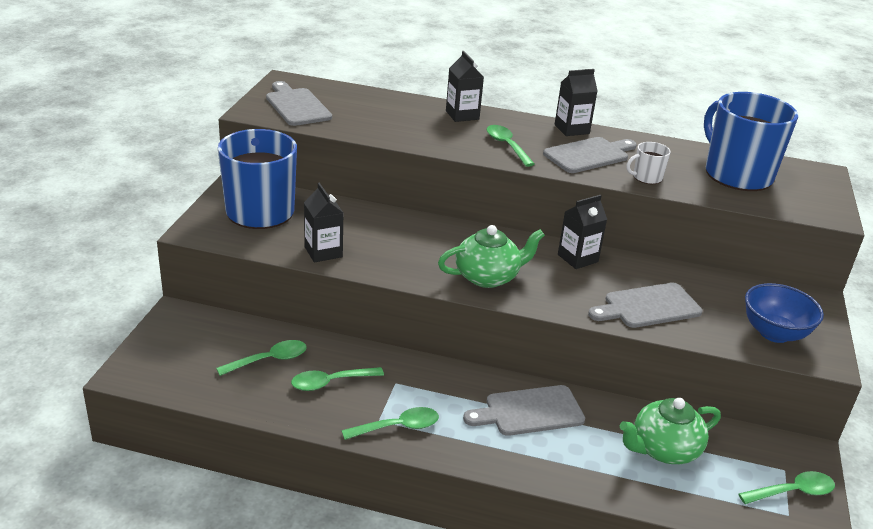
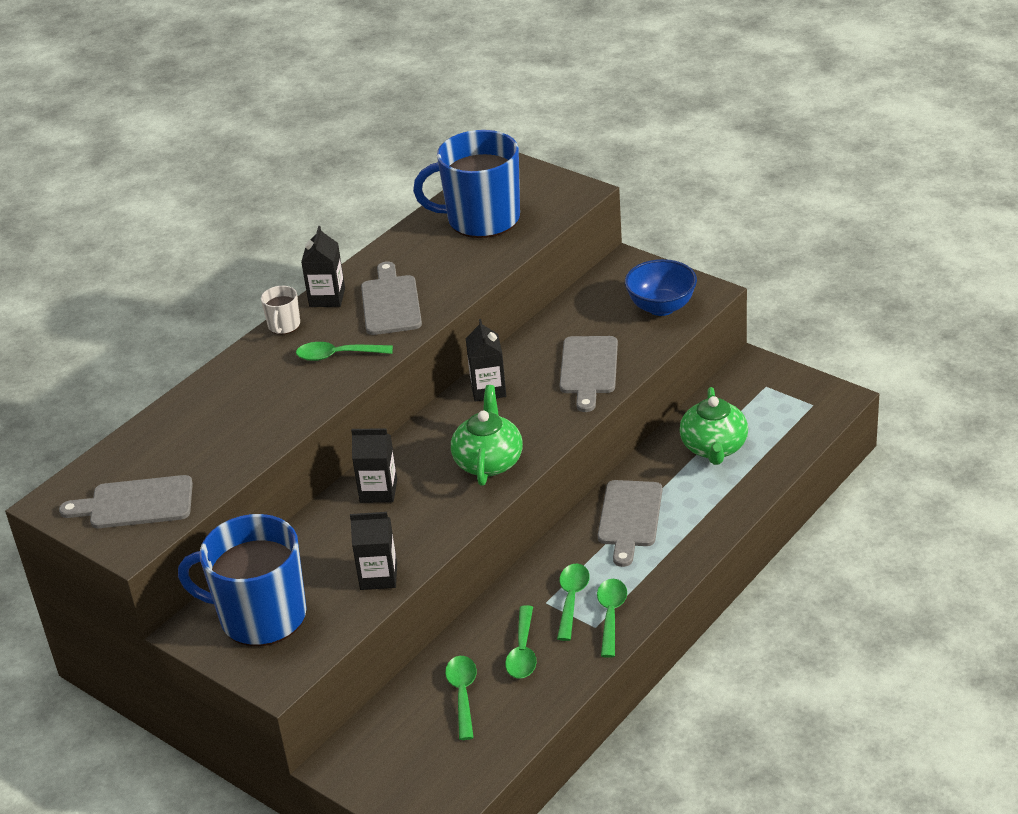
camera: 60 degrees left, 5 degrees up
(462, 115) = (244, 370): black carton -> black carton (378, 491)
(646, 177) = (457, 279): white mug -> white mug (284, 325)
(792, 492) = (791, 392): green spoon -> green spoon (571, 599)

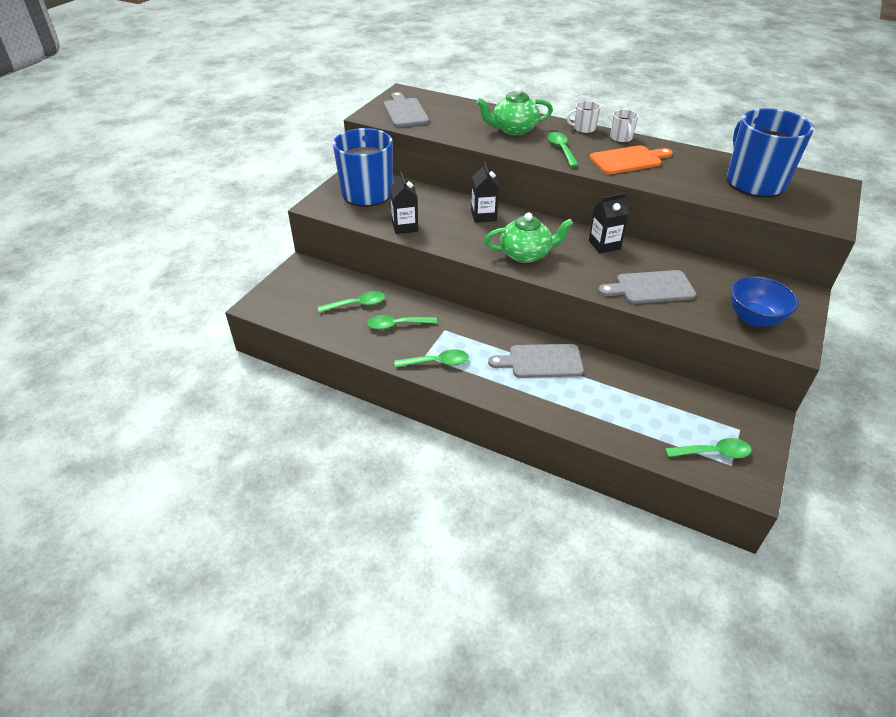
camera: 75 degrees right, 5 degrees up
(327, 297) = (621, 138): black carton -> white mug
(390, 303) = (628, 160): grey cutting board -> orange cutting board
(571, 599) = (449, 341): green spoon -> green spoon (713, 452)
(714, 448) = (641, 402): green teapot -> green teapot (513, 130)

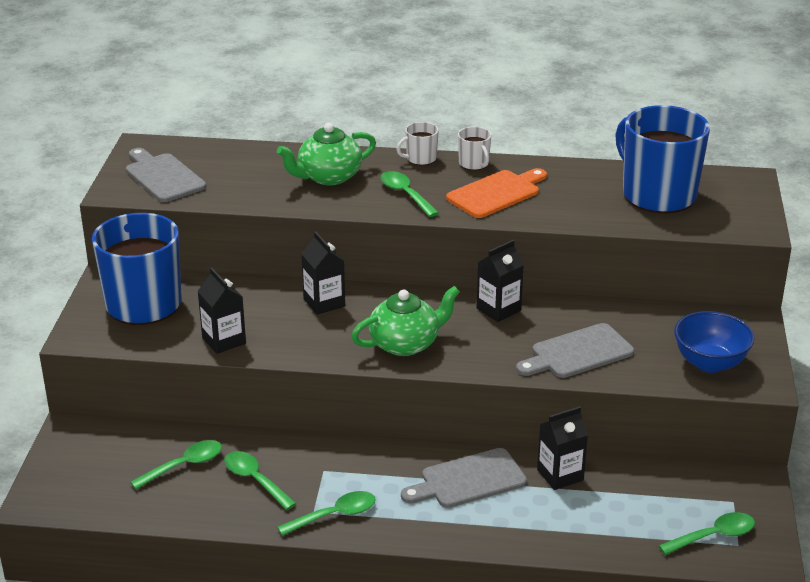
camera: 20 degrees left, 10 degrees down
(396, 325) = (255, 480): green spoon -> green spoon turned 75 degrees clockwise
(610, 374) = (560, 475): none -> black carton

